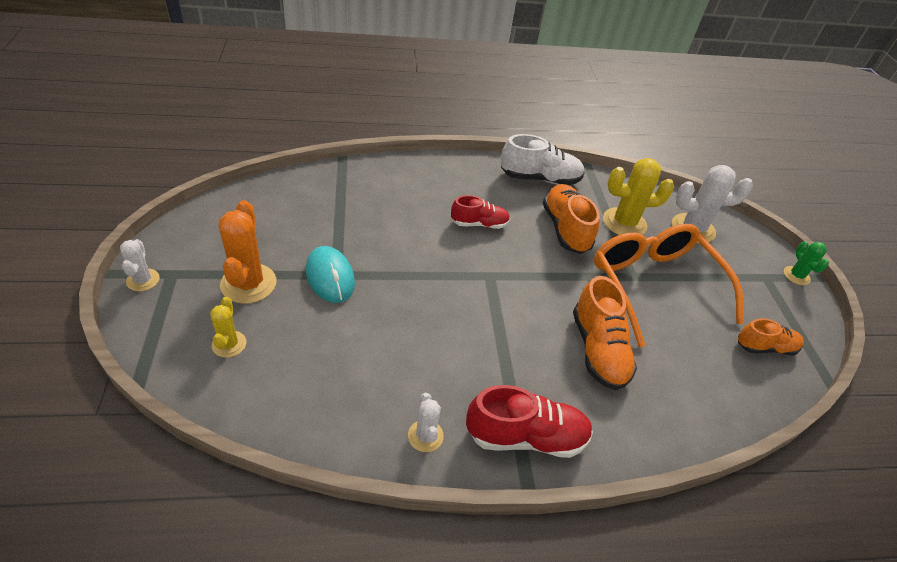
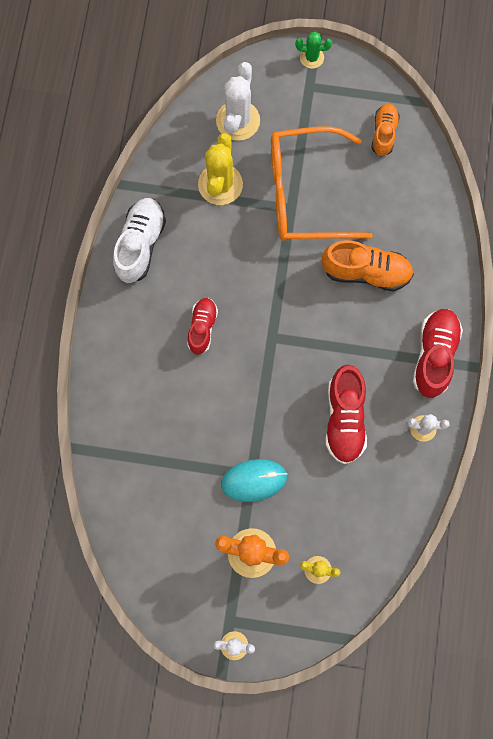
camera: 70 degrees left, 30 degrees up
(417, 349) = (344, 419): none -> red shoe
(565, 229) = (221, 246): orange shoe -> none

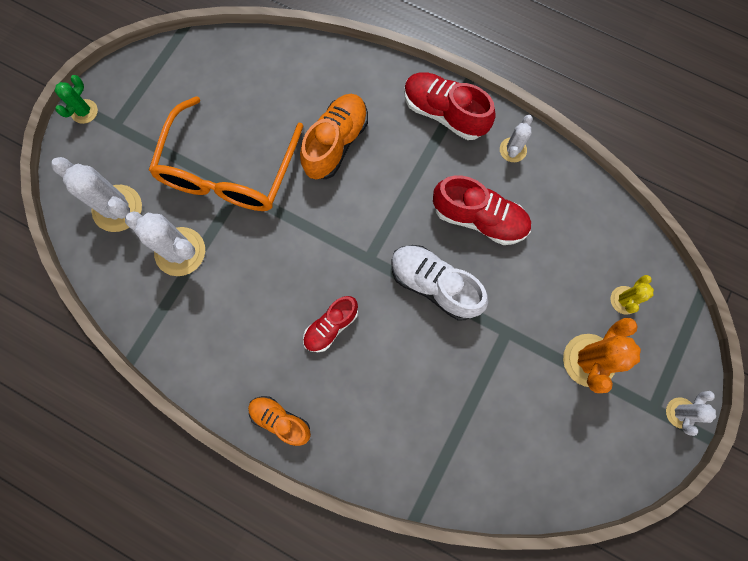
camera: 70 degrees left, 0 degrees up
(140, 244) = (210, 361): white shoe -> white shoe (434, 285)
(202, 328) = (331, 326): red shoe -> red shoe turned 75 degrees counterclockwise
(220, 184) = (180, 251): yellow cactus -> white cactus
(254, 480) = (513, 331): turquoise mouse -> none
(384, 133) = (199, 75): orange shoe -> orange shoe (280, 420)

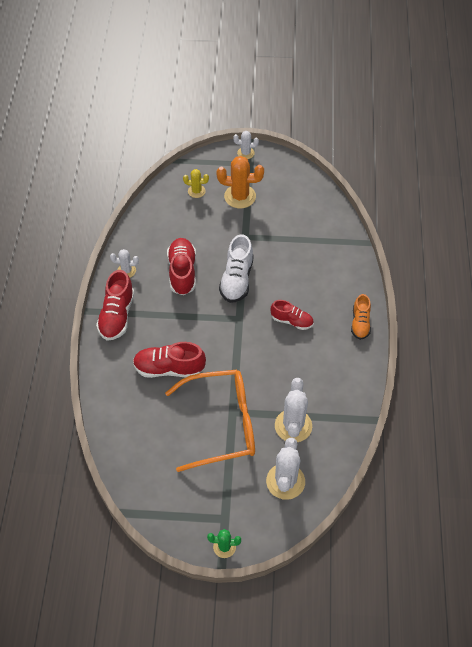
camera: 115 degrees left, 20 degrees down
(336, 143) = (169, 368): orange shoe -> red shoe

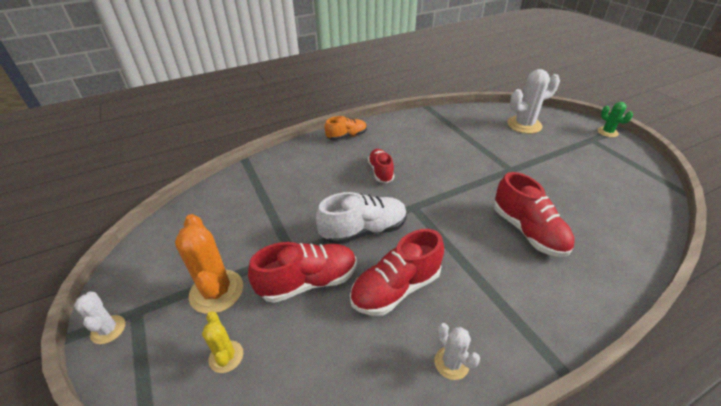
camera: 120 degrees left, 15 degrees down
(117, 315) = (528, 325): red shoe -> red shoe (308, 282)
(222, 424) = (529, 170): orange glasses -> none
(293, 426) = (479, 136): white cactus -> none

